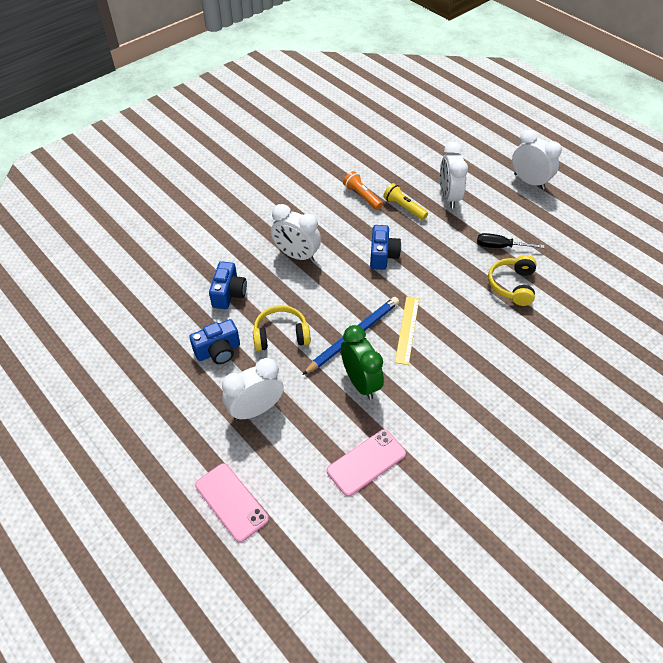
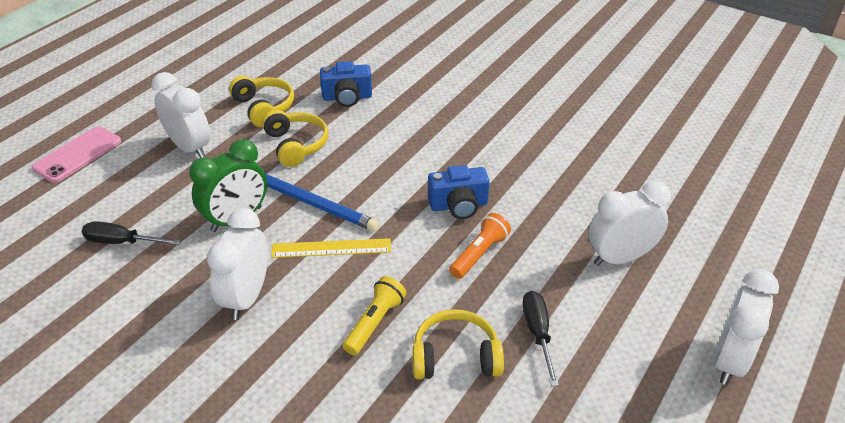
camera: 75 degrees right, 10 degrees down
(218, 351) = (264, 108): blue camera -> yellow headphones
(296, 255) = (426, 133): white clock -> white clock (247, 297)
(362, 196) = (565, 168): orange flashlight -> orange flashlight (479, 254)
(366, 462) = (122, 242): pink phone -> black screwdriver
(404, 208) = (566, 212): yellow flashlight -> yellow flashlight (375, 323)

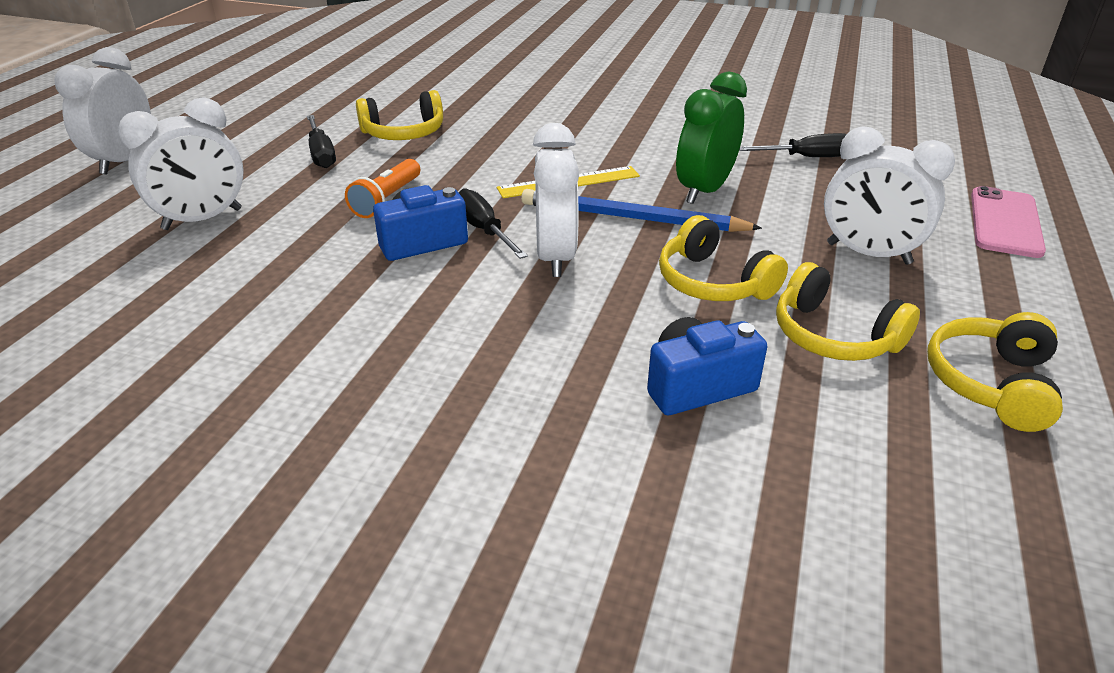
camera: 165 degrees right, 5 degrees down
(221, 79) = (990, 383): none -> yellow headphones
(247, 297) = (628, 140): white clock -> white clock (555, 257)
(375, 323) = (489, 141): yellow flashlight -> none
(414, 209) = (483, 230): none -> black screwdriver

